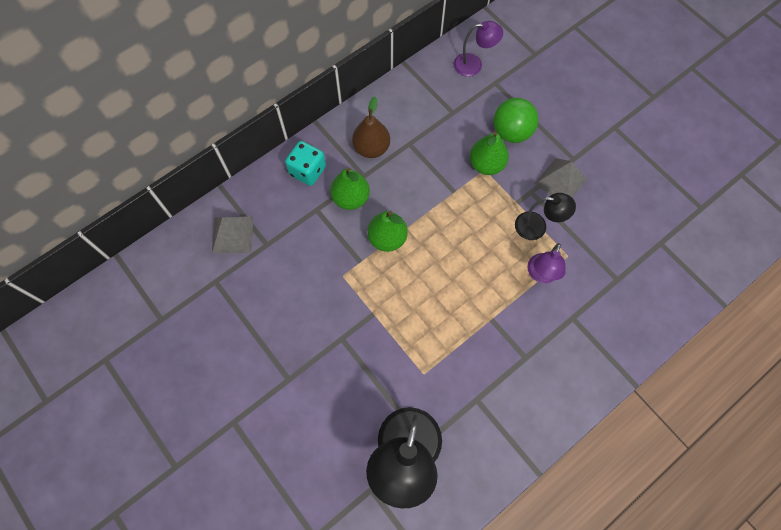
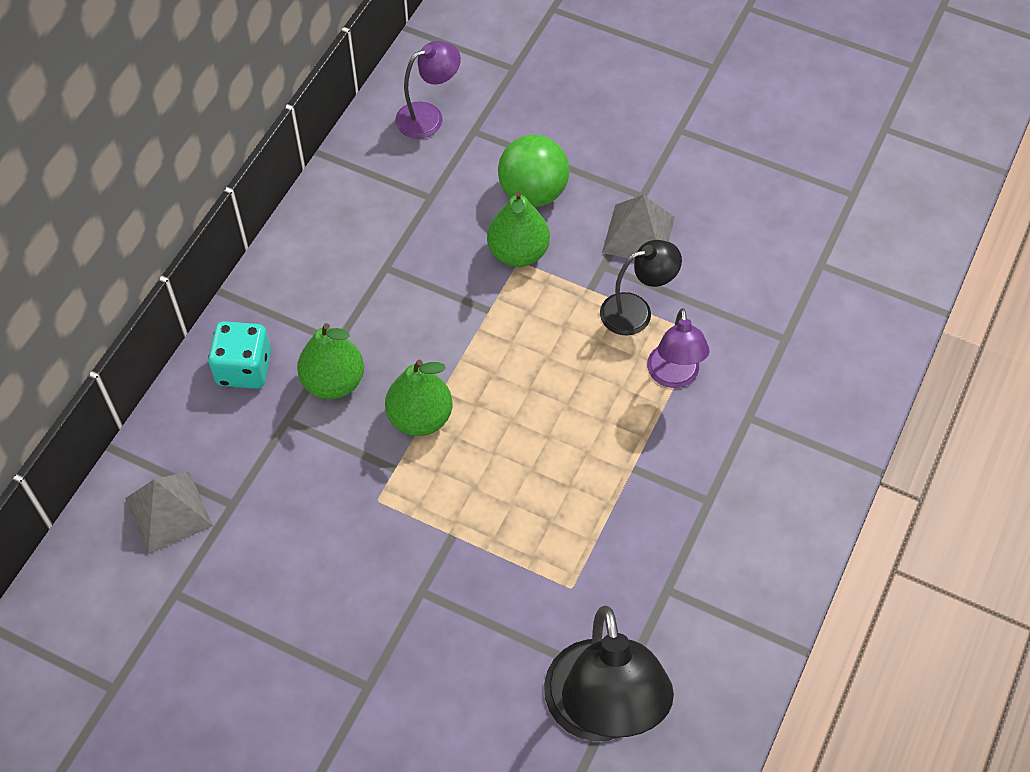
camera: 25 degrees left, 10 degrees down
(371, 148) = (329, 296): brown pear -> none

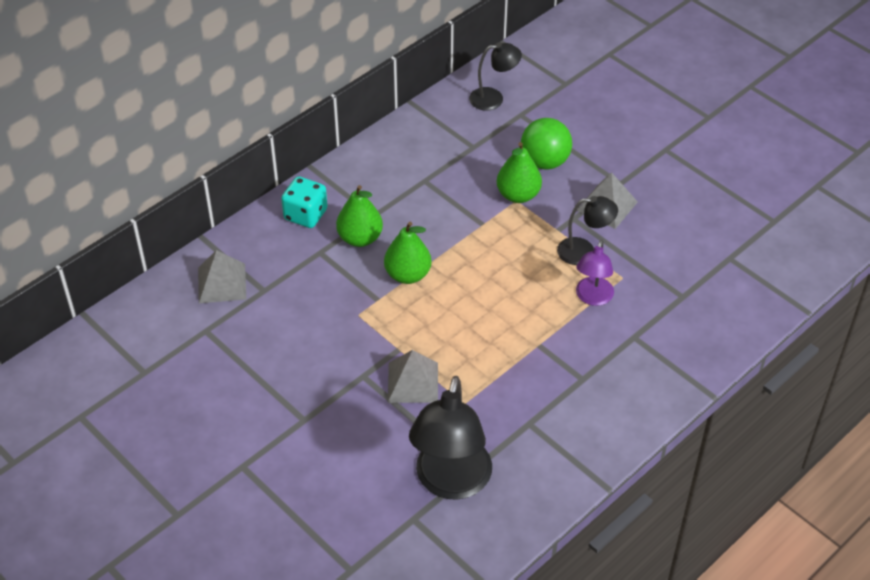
camera: 20 degrees right, 10 degrees down
(428, 116) = (493, 98): purple lamp -> black lamp
(491, 579) = (413, 382): none -> grey pyramid

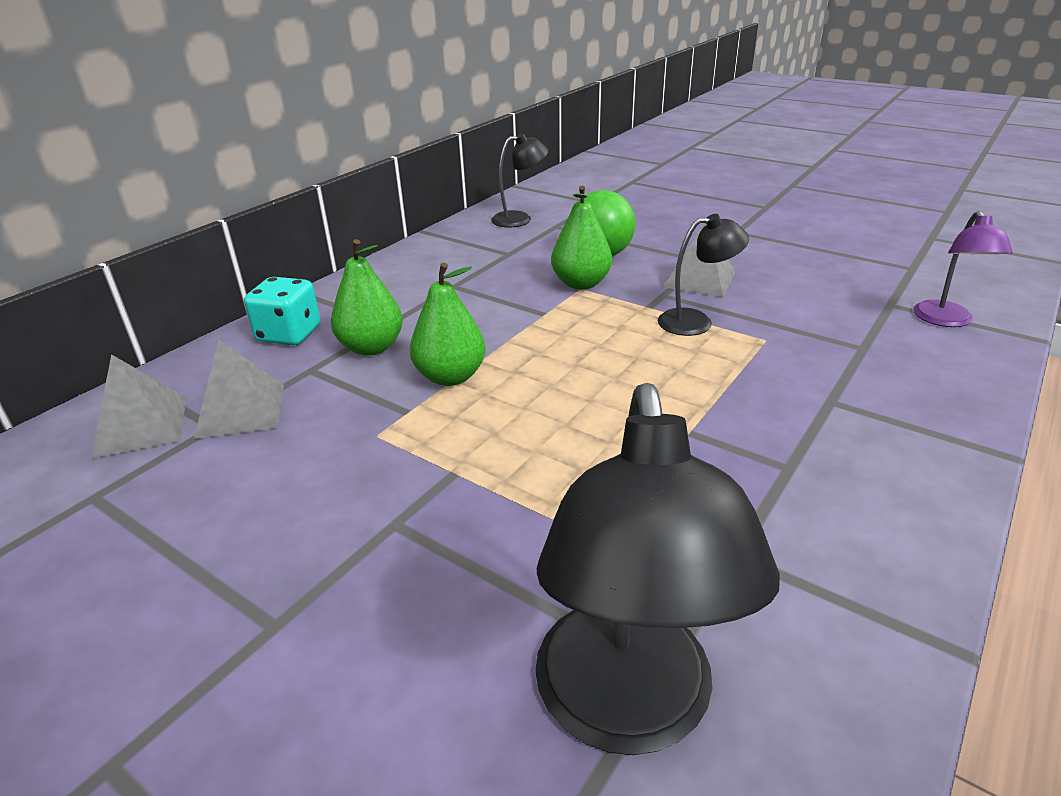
camera: 10 degrees left, 15 degrees down
(413, 382) = (491, 519): grey pyramid -> grey pyramid (241, 410)
(592, 298) = (738, 365): purple lamp -> purple lamp (946, 320)

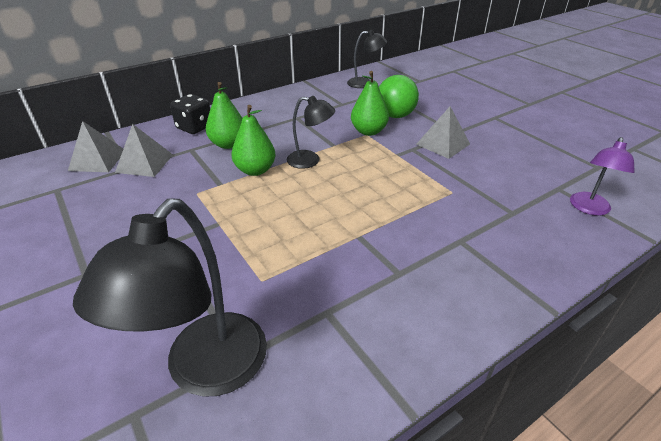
camera: 20 degrees right, 5 degrees up
(289, 334) = (194, 127): turquoise dice -> black dice
(696, 321) = (418, 170): black lamp -> black lamp (310, 160)

